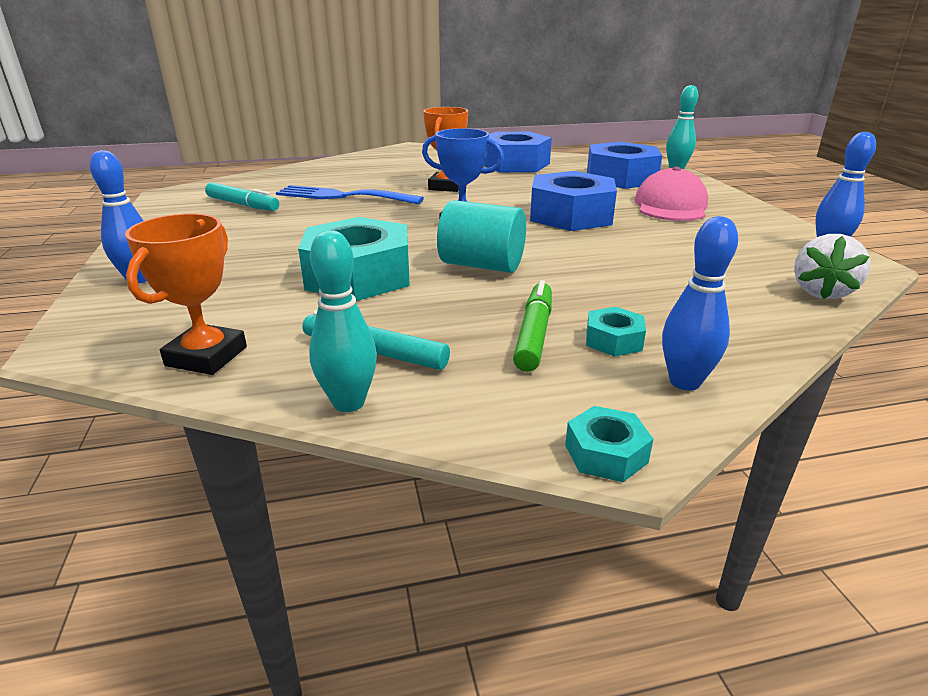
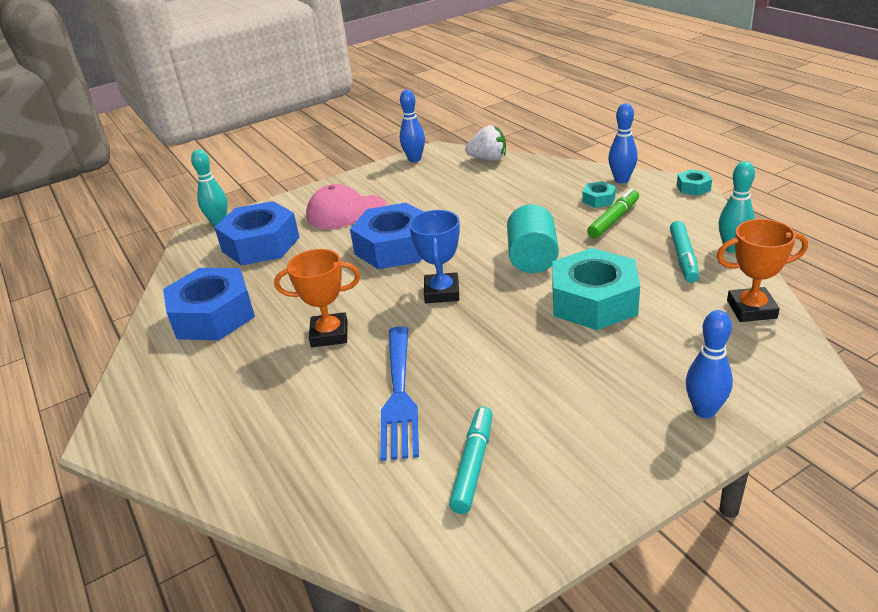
camera: 105 degrees left, 5 degrees up
(534, 334) = (614, 220): green marker -> green marker turned 135 degrees clockwise

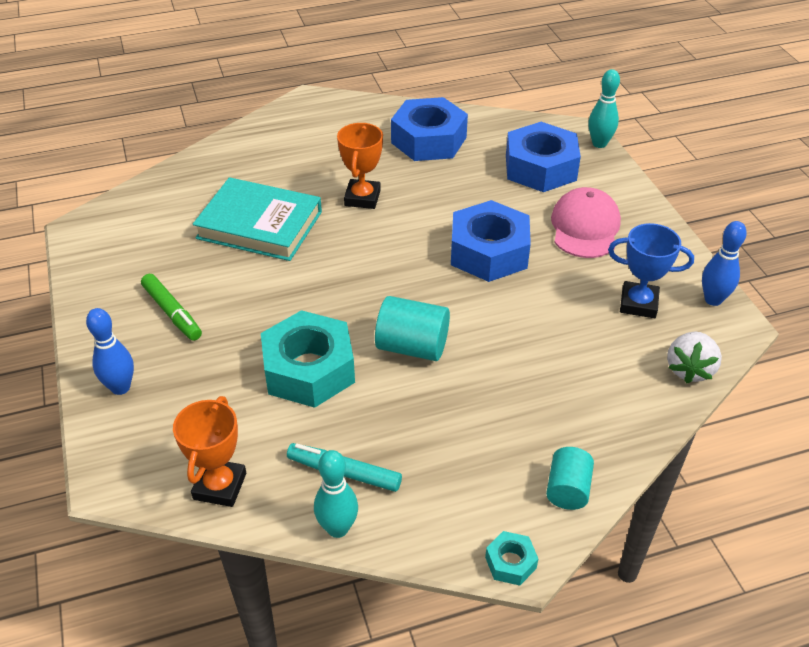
camera: 100 degrees right, 10 degrees up
(399, 396) = (259, 225): blue fork -> turquoise book
(442, 292) = (386, 270): blue trophy -> blue trophy (638, 304)
(473, 465) = (164, 249): turquoise marker -> none
(598, 199) = (520, 445): turquoise nut -> none
(614, 220) = (461, 442): green marker -> green marker (172, 313)
(621, 180) = (567, 489): blue bowling pin -> turquoise cylinder

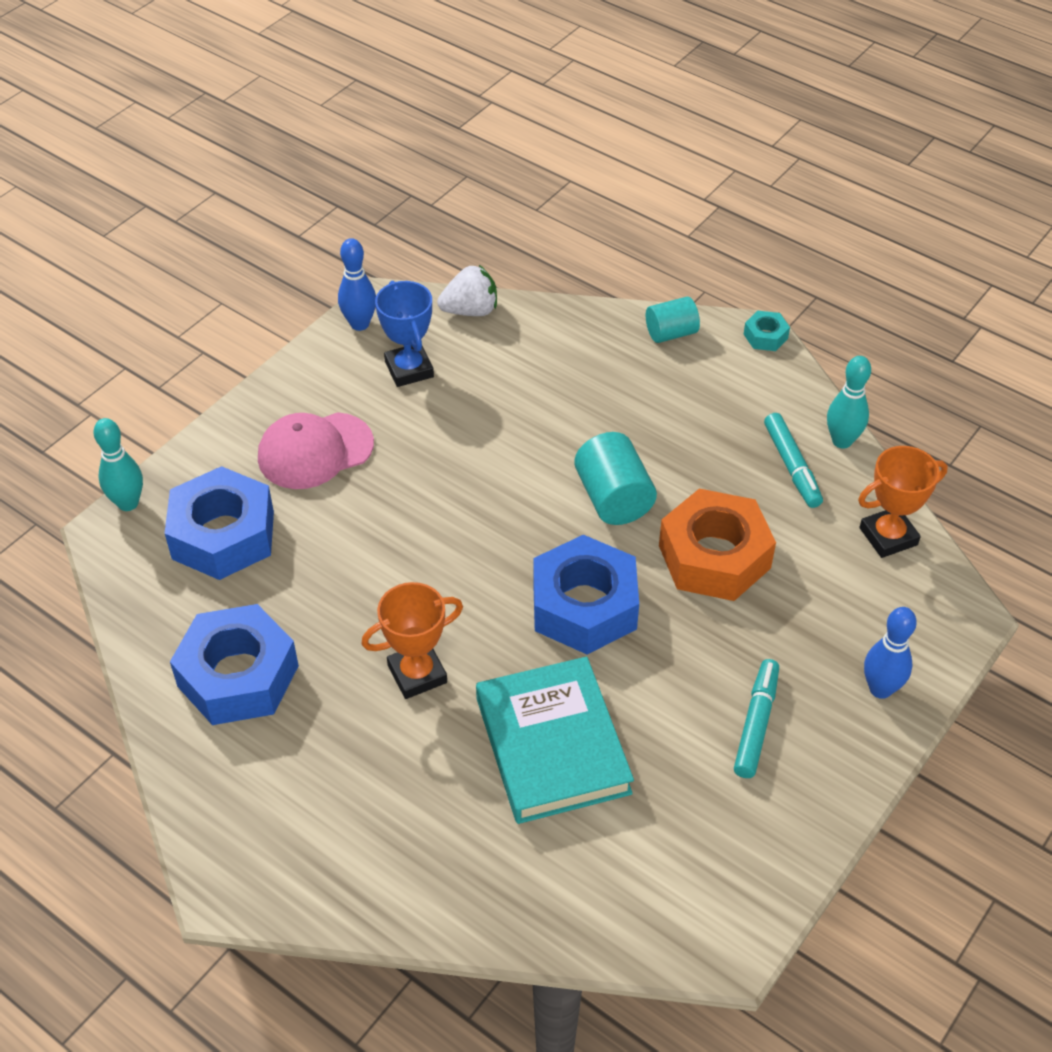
camera: 125 degrees left, 5 degrees up
(172, 313) = (756, 723): green marker -> turquoise marker
(309, 370) = (714, 557): turquoise nut -> orange nut
(489, 252) = (422, 508): blue nut -> blue nut (584, 606)

